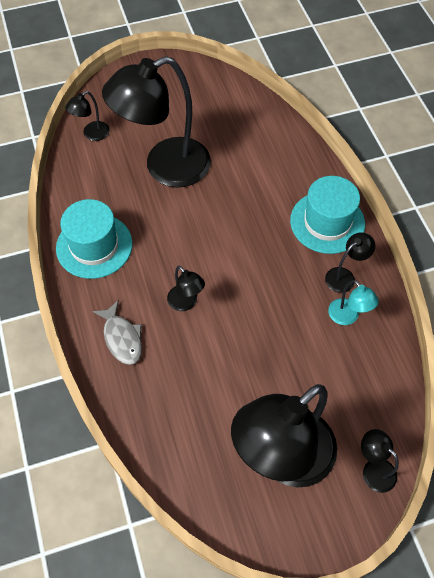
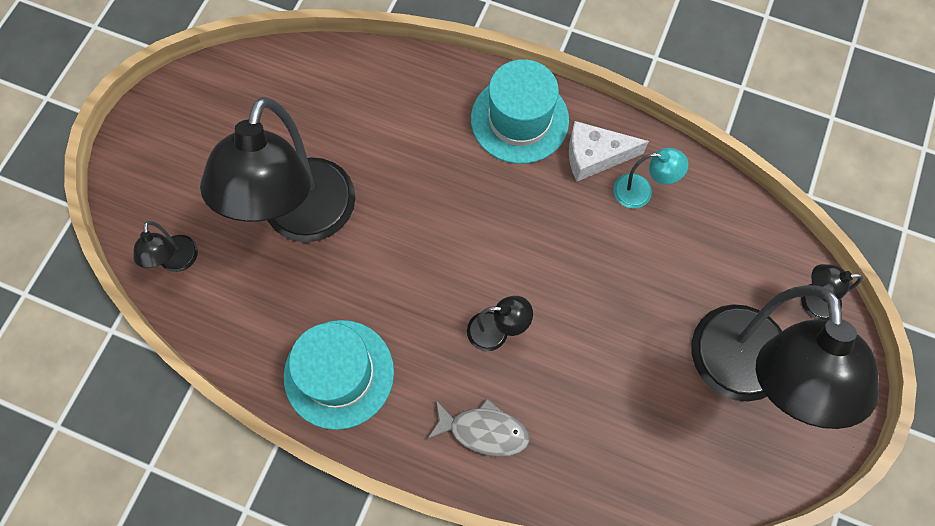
camera: 50 degrees left, 10 degrees up
(344, 276) = (595, 156): black lamp -> white cheese

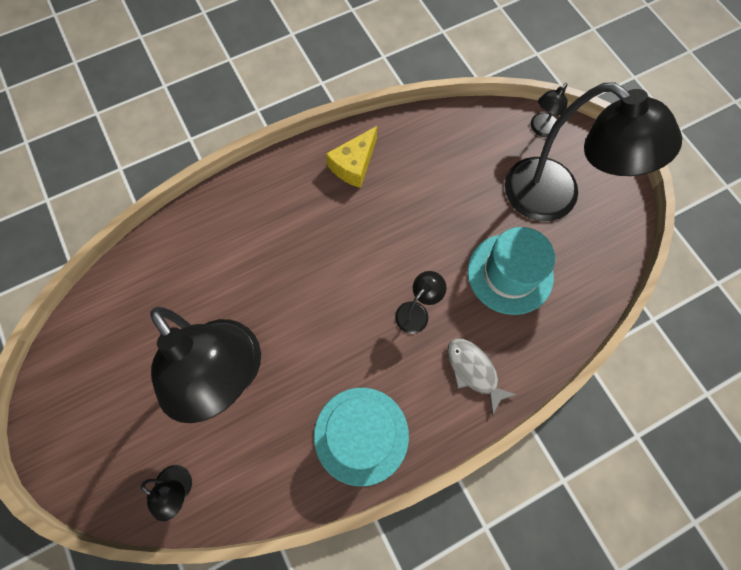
camera: 50 degrees left, 0 degrees up
(483, 430) = (473, 371): grey fish -> grey fish turned 90 degrees counterclockwise
(519, 119) = (289, 186): turquoise hat -> turquoise hat (510, 273)
(595, 156) = (354, 165): white cheese -> yellow cheese
(641, 192) = (399, 159): turquoise lamp -> none

